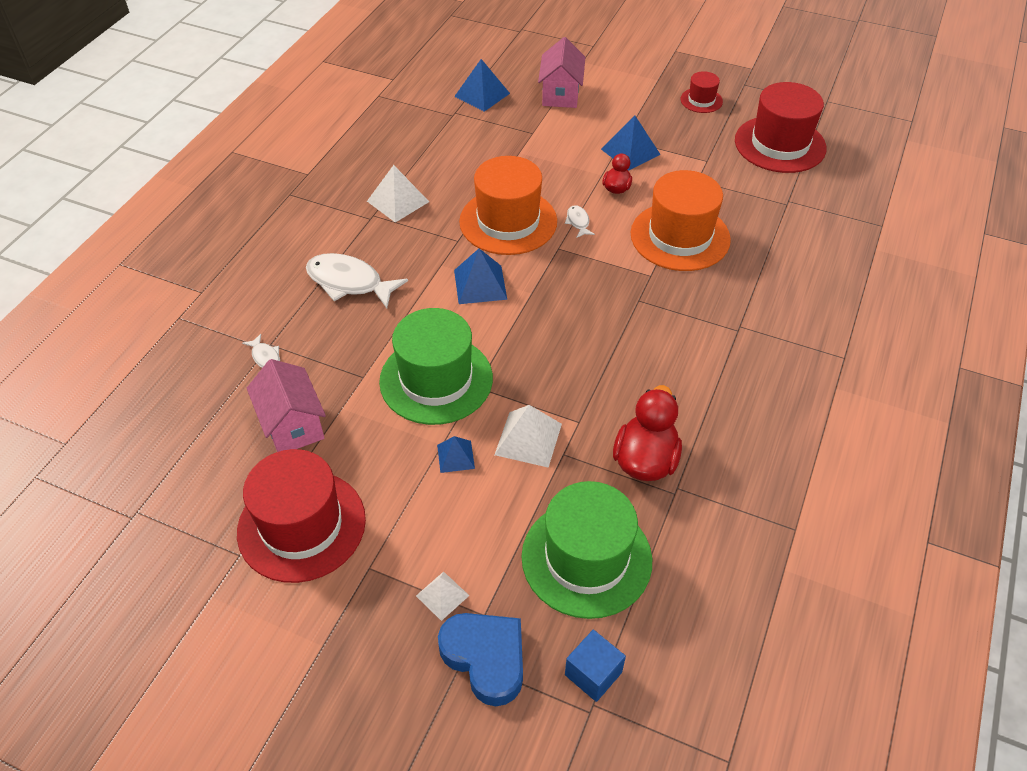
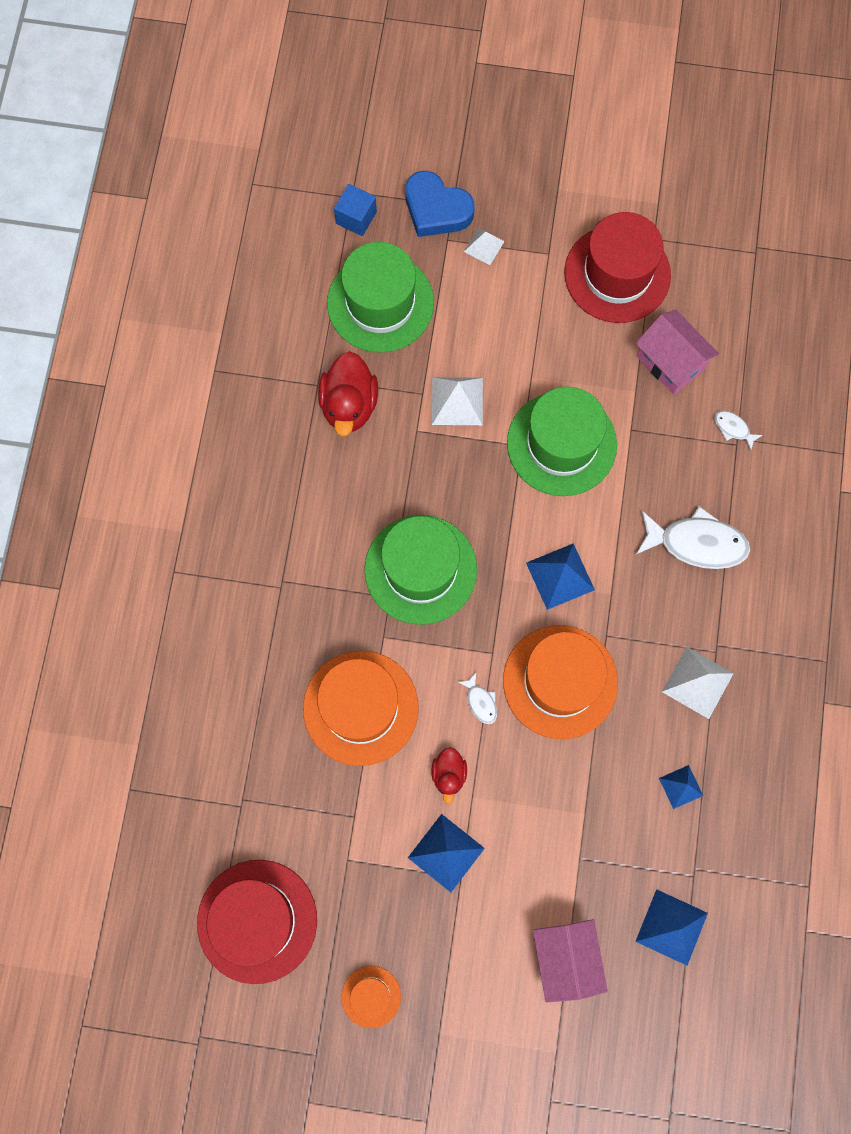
camera: 165 degrees right, 25 degrees up
(455, 456) = (515, 367): blue pyramid -> blue pyramid (681, 787)
(605, 313) = (420, 569): none -> green hat
(701, 100) = (371, 996): red hat -> orange hat

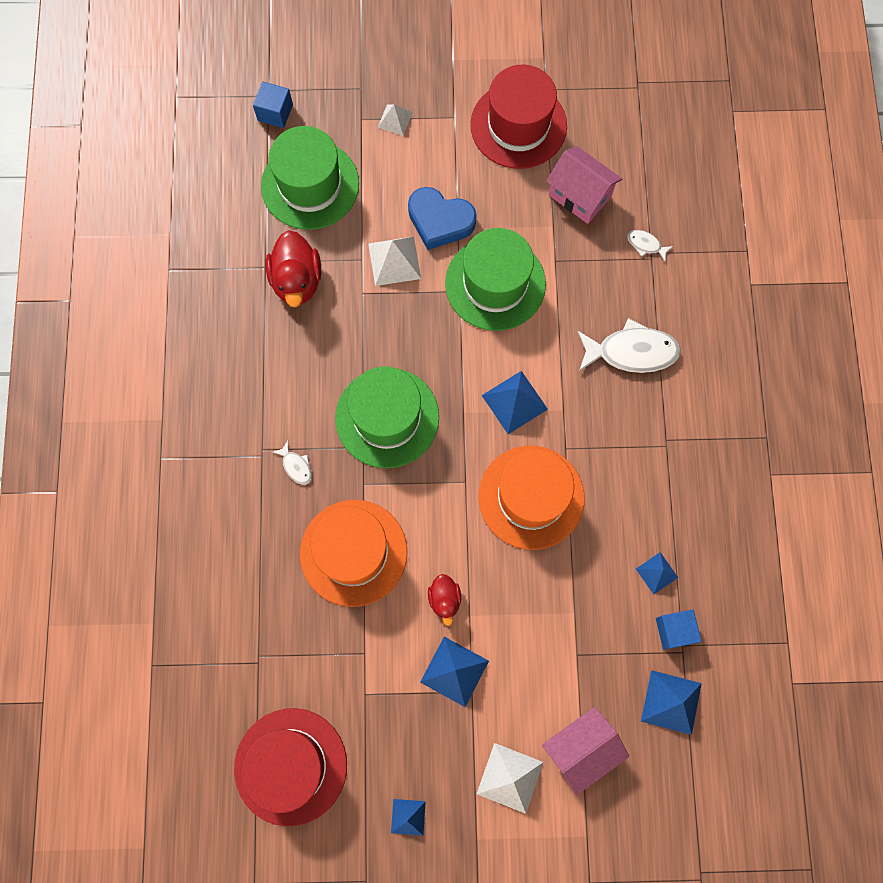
camera: 10 degrees left, 0 degrees up
(371, 996) = (408, 817): orange hat -> blue pyramid
(436, 209) = (346, 94): blue heart -> blue heart (440, 221)
(480, 701) = (462, 528): white fish -> white fish (296, 466)
(565, 958) = (580, 748): pink house -> pink house turned 75 degrees clockwise
(689, 851) = (674, 630): none -> blue cube
(697, 682) = (655, 476): white pyramid -> white pyramid (510, 778)

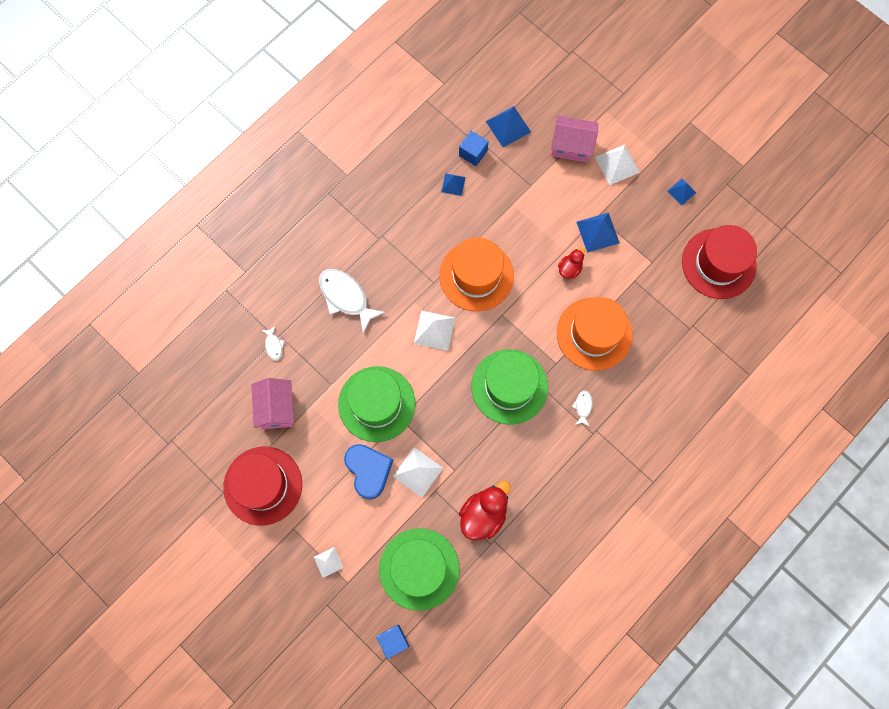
camera: 135 degrees left, 0 degrees up
(514, 402) = (434, 330): blue pyramid -> white pyramid

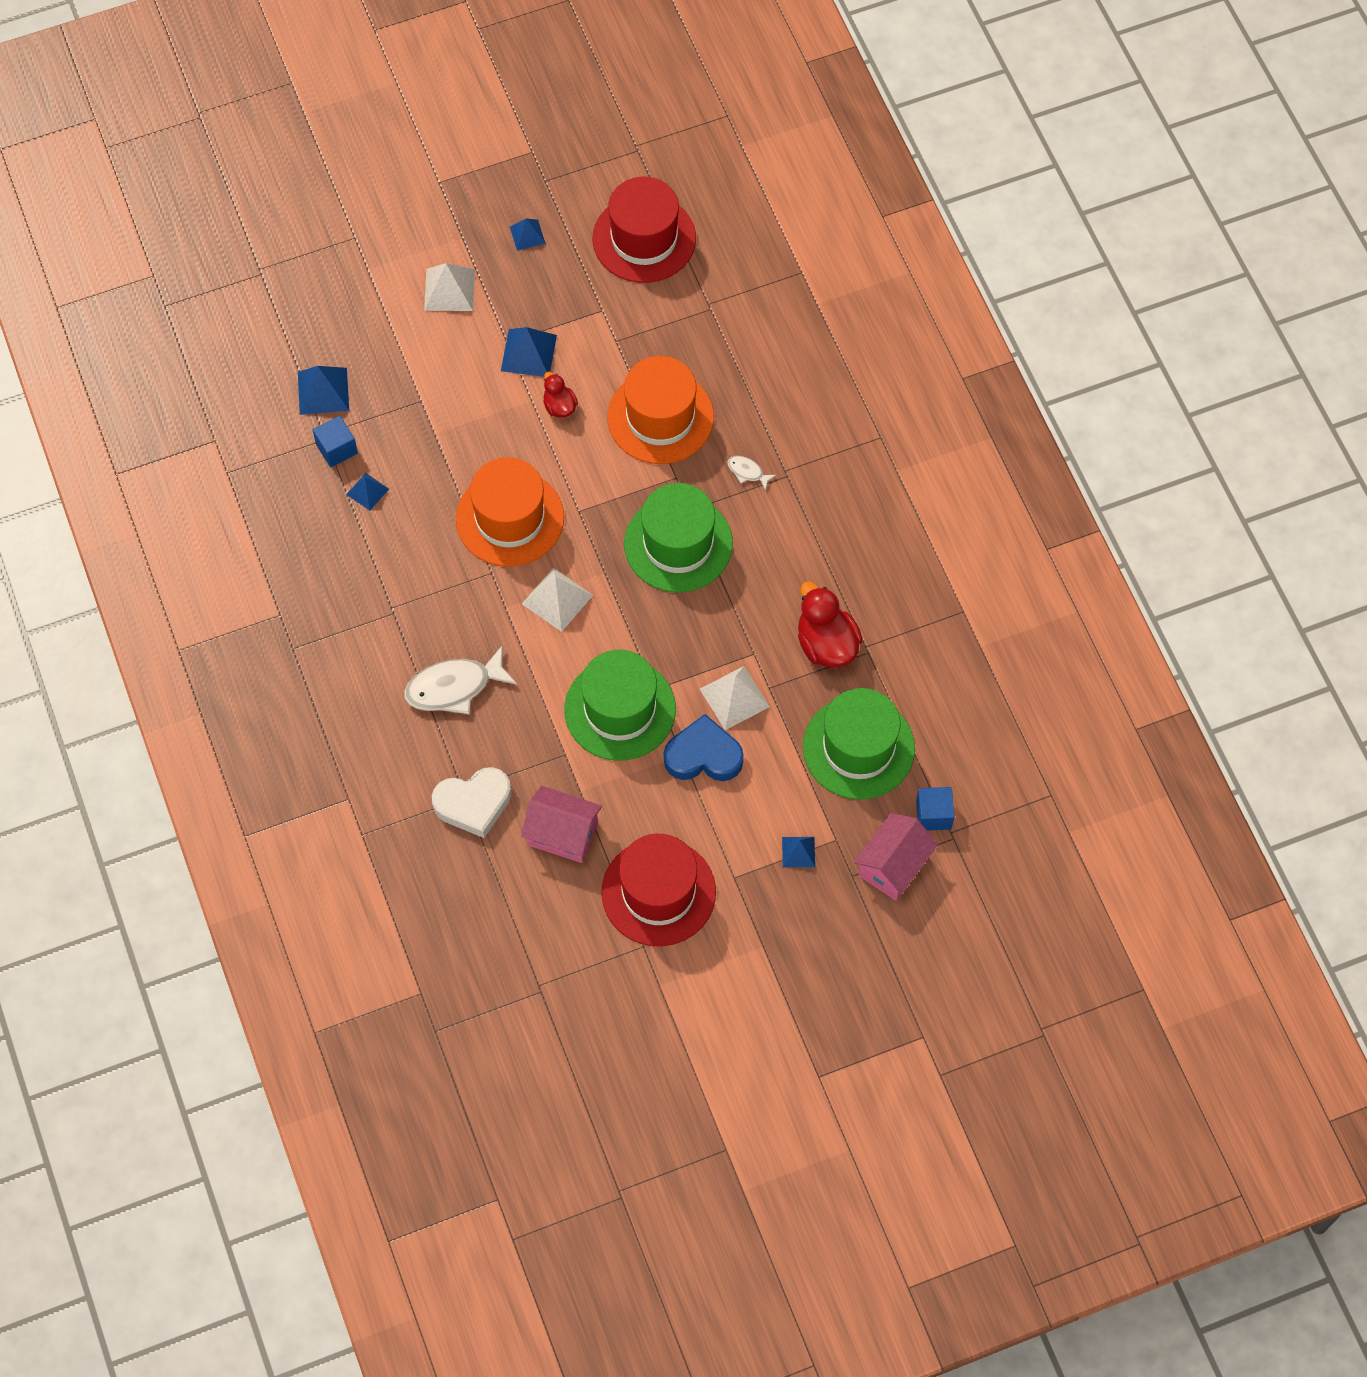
camera: 65 degrees left, 10 degrees down
(273, 345) = (473, 804): white fish -> white heart
(328, 562) = (798, 852): white pyramid -> blue pyramid
(571, 146) = (394, 330): pink house -> pink house (893, 866)

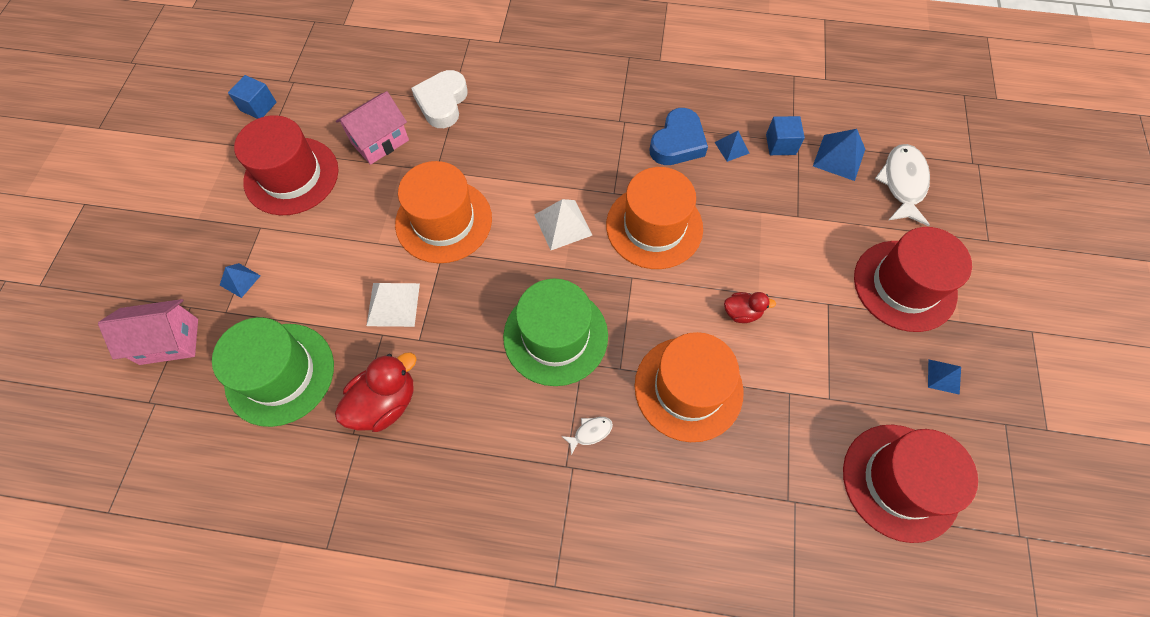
camera: 120 degrees right, 0 degrees up
(449, 289) = (904, 285): white pyramid -> red hat
(454, 687) = (536, 130): white fish -> white fish (902, 183)
(528, 353) = (809, 315): blue pyramid -> none
(620, 709) = (443, 221): green hat -> orange hat
(703, 755) = (365, 257): blue heart -> blue heart (677, 143)
(826, 644) = (385, 403): red duck -> red duck turned 45 degrees counterclockwise
(893, 866) = (169, 341): pink house -> pink house turned 75 degrees counterclockwise
(933, 815) = (179, 398): blue cube -> blue cube (258, 106)

